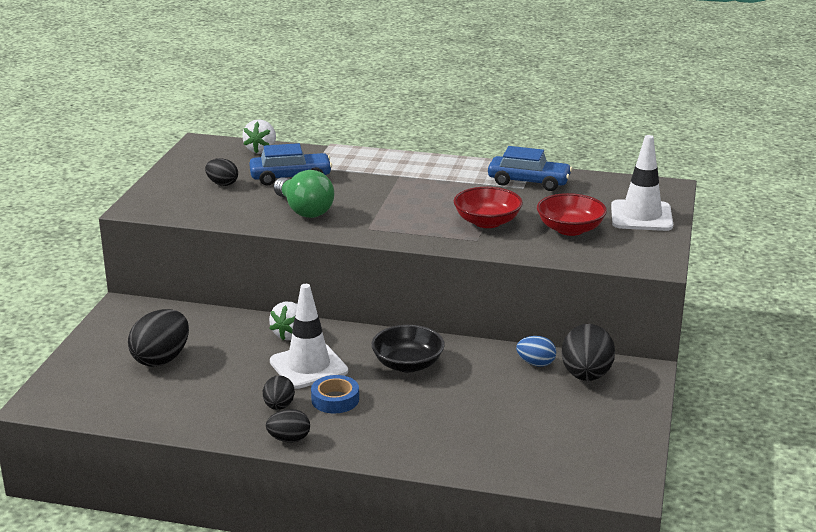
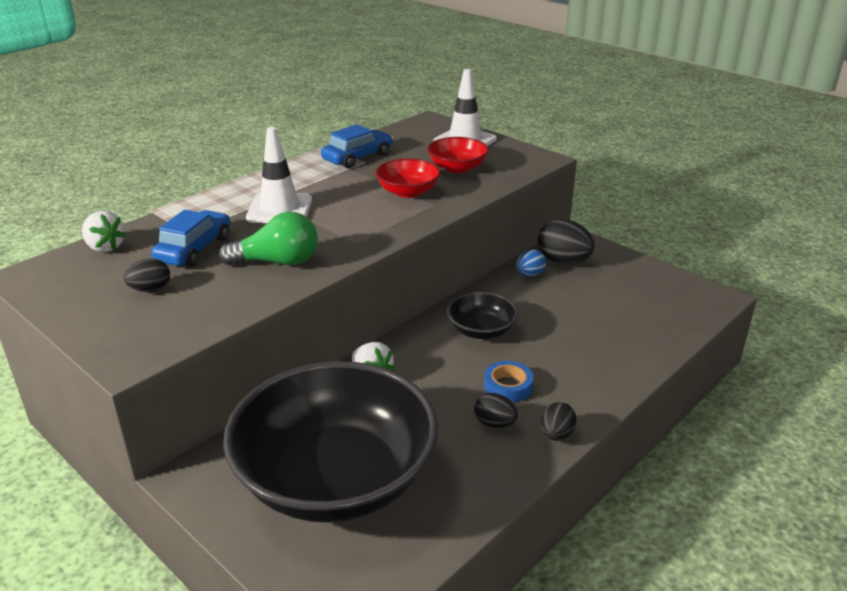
camera: 60 degrees left, 5 degrees up
(161, 359) = (336, 478): black egg -> black bowl
(308, 366) = (438, 384): white traffic cone -> white traffic cone (279, 209)

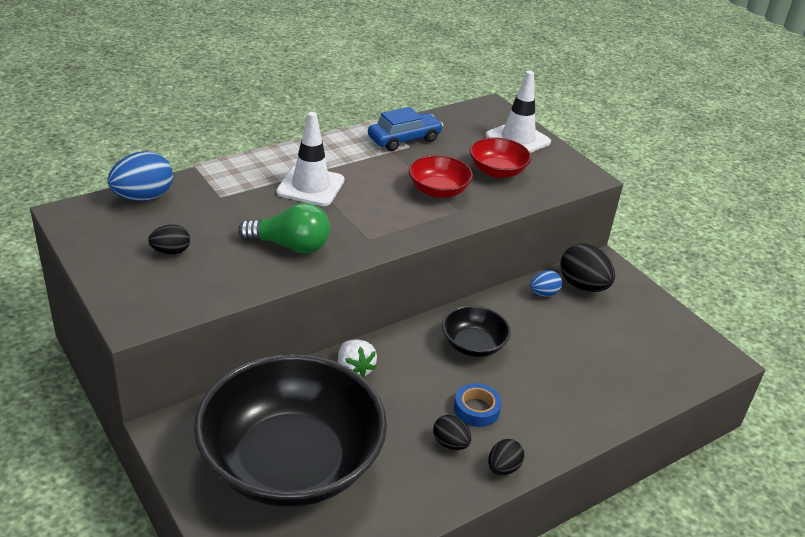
camera: 10 degrees right, 5 degrees up
(105, 247) = (143, 197): white strawberry -> blue egg
(194, 249) = (220, 216): blue car -> none

